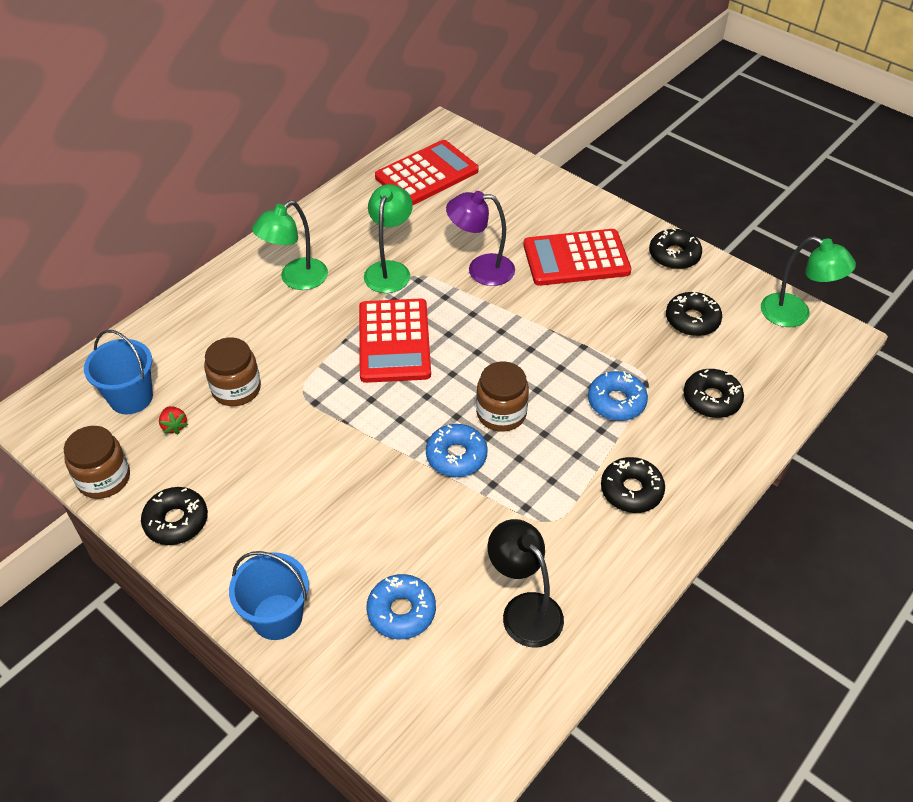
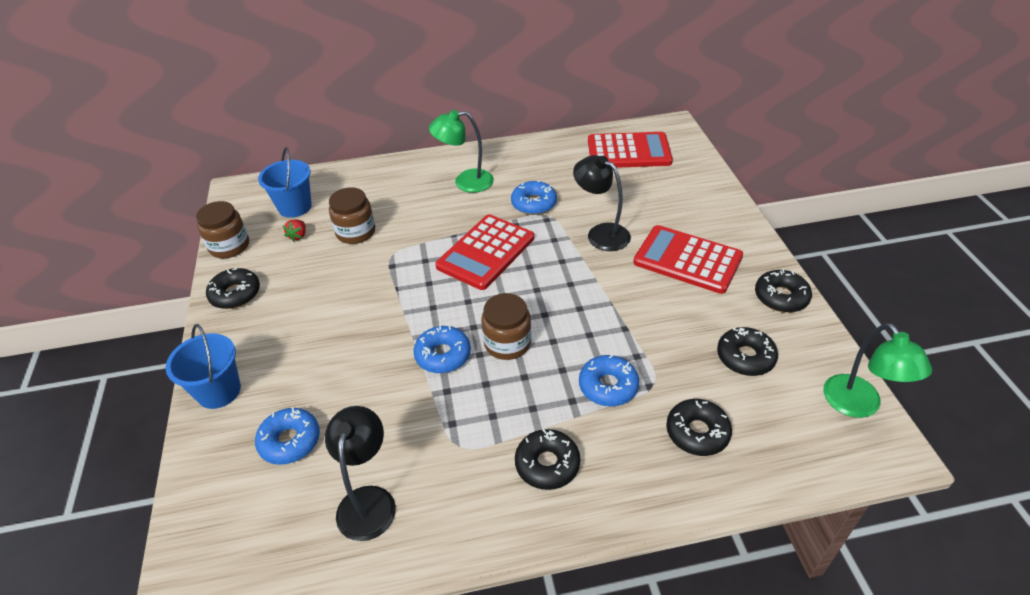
camera: 40 degrees right, 5 degrees down
(389, 270) = (534, 203): green lamp -> blue donut
(481, 269) = (601, 233): purple lamp -> black lamp

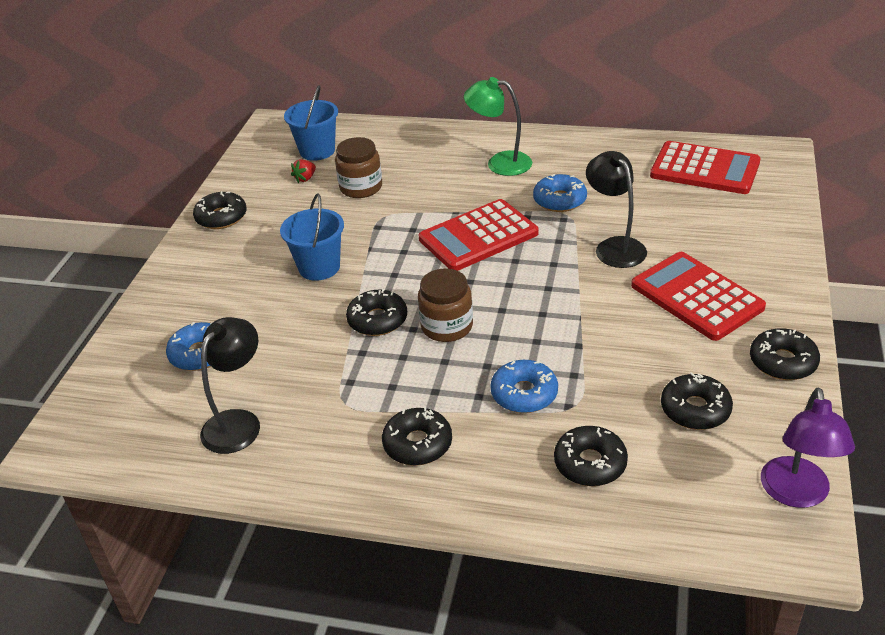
camera: 25 degrees right, 5 degrees down
(219, 391) = (164, 296): blue bucket -> blue bucket (319, 267)
(229, 246) = (239, 174): brown jar -> none
(443, 355) = (377, 320): blue donut -> black donut
(858, 405) = (796, 494): green lamp -> purple lamp

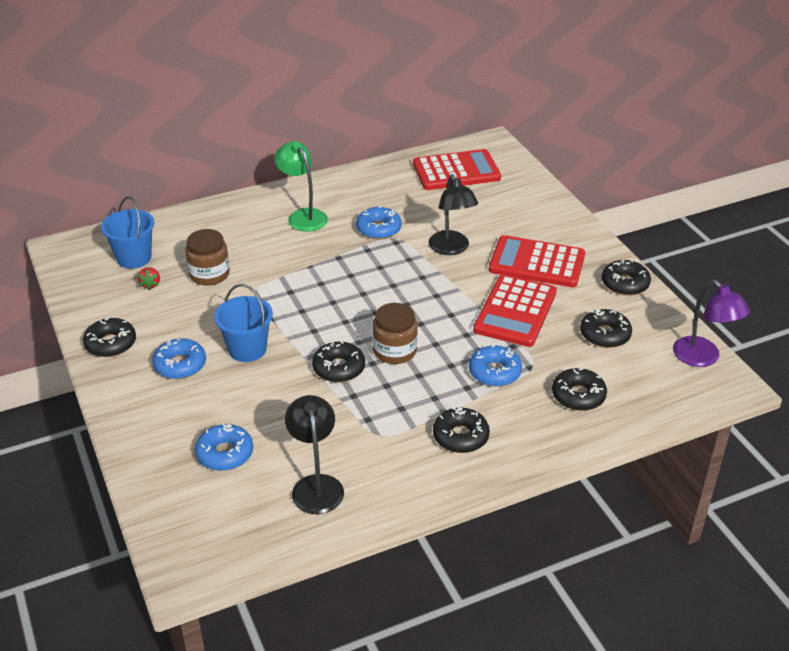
camera: 40 degrees left, 0 degrees up
(252, 258) = (180, 365): none -> blue donut
(478, 236) = (347, 278): red calculator -> red calculator (515, 311)
(500, 163) = (303, 216): green lamp -> green lamp turned 75 degrees clockwise
(615, 246) = (451, 249): black lamp -> black lamp turned 135 degrees counterclockwise

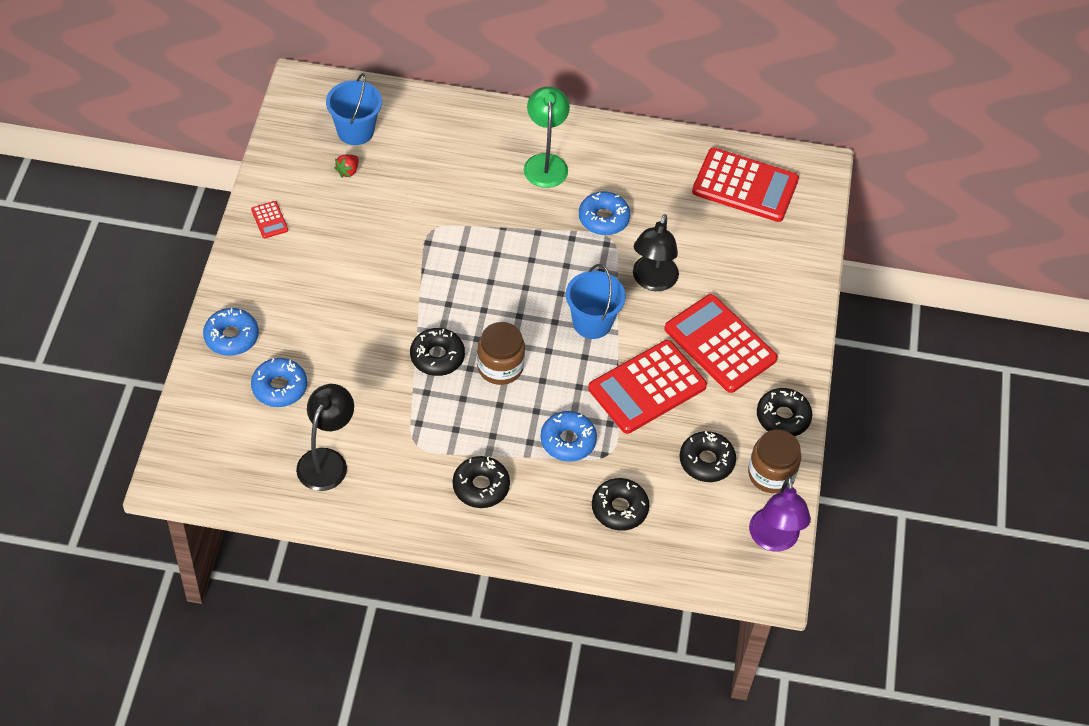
camera: 30 degrees right, 15 degrees up
(111, 344) = (269, 220): black donut -> red calculator
(180, 365) = (309, 276): blue donut -> blue donut (231, 337)
(209, 274) = (406, 188): brown jar -> brown jar (771, 474)
(247, 349) = (376, 291): blue bucket -> blue bucket (592, 323)

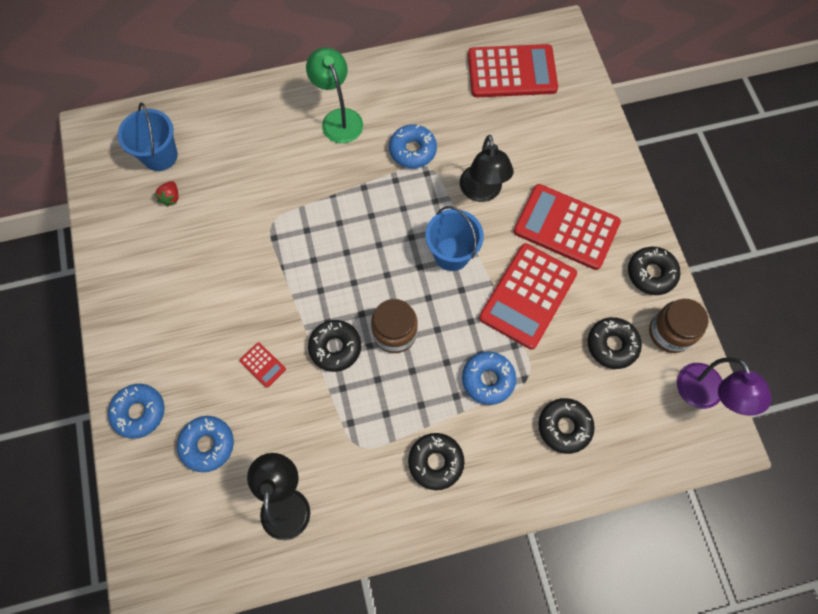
camera: 20 degrees left, 15 degrees up
(269, 220) = (121, 276): red calculator -> red calculator (262, 365)

